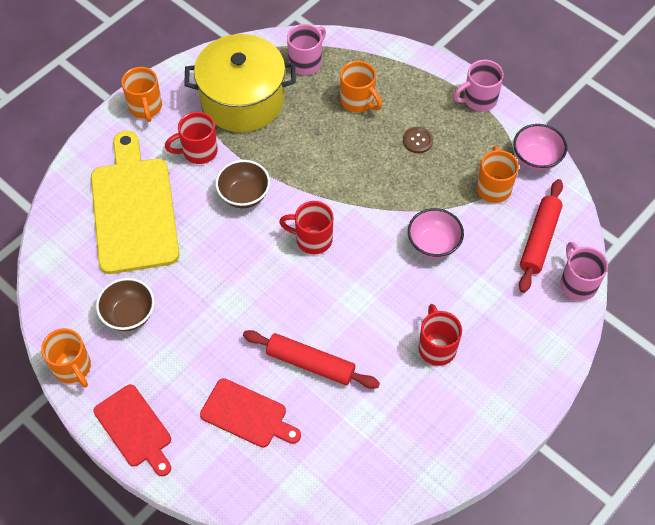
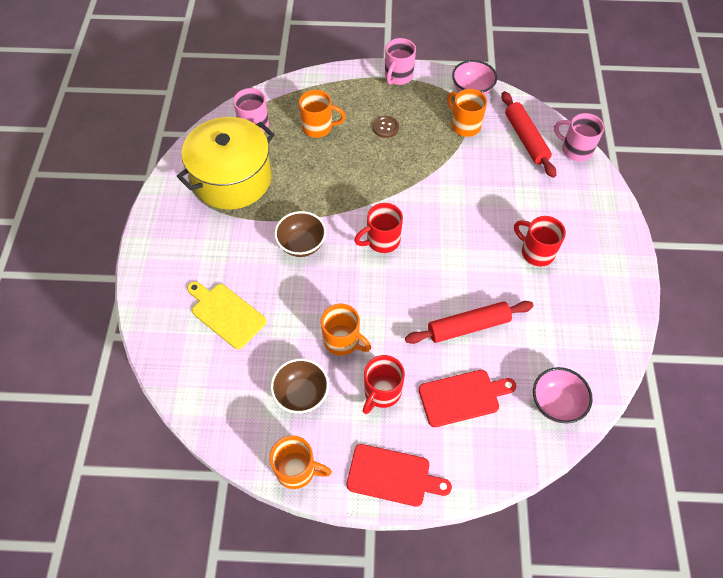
camera: 40 degrees left, 0 degrees up
(134, 209) = (226, 314): yellow cutting board -> yellow cutting board, size x0.56
(146, 108) = (160, 233): orange mug -> orange mug (343, 341)
(198, 151) = (235, 237): red mug -> red mug (381, 392)
(433, 244) = (465, 187): pink bowl -> pink bowl (556, 403)

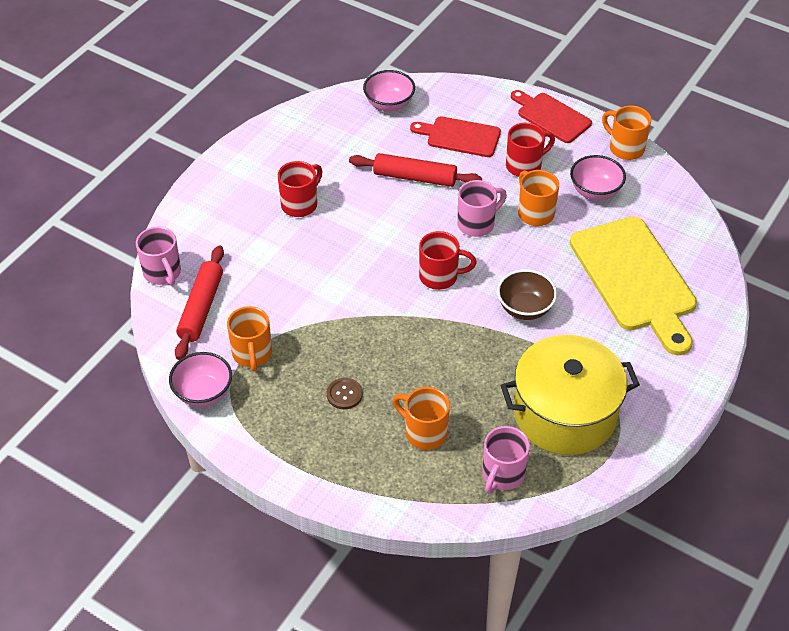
camera: 150 degrees left, 10 degrees down
(226, 314) = (635, 279): yellow cutting board -> yellow cutting board, size x1.79
(301, 394) = (595, 191): brown bowl -> pink bowl
(398, 76) = (275, 456): pink mug -> pink mug (477, 224)
(536, 252) = (300, 204): red mug -> red mug turned 120 degrees counterclockwise

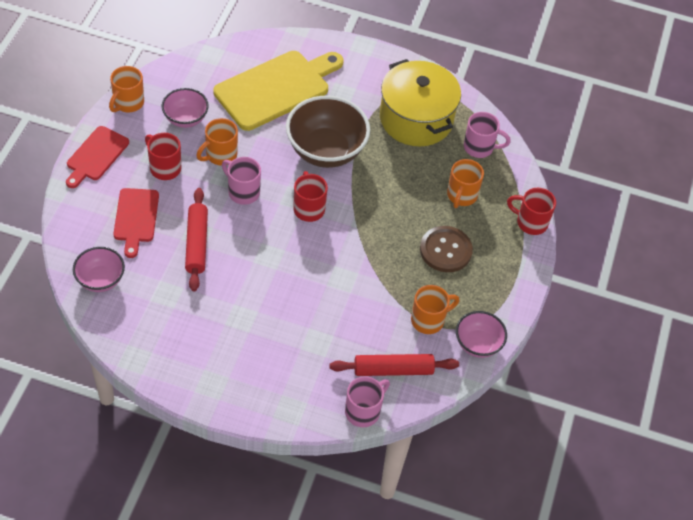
camera: 110 degrees left, 5 degrees up
(300, 204) = (251, 324): red mug -> red mug (530, 222)
(344, 394) = (445, 250): brown button -> brown button, size x1.85
(525, 308) = (326, 151): brown bowl -> brown bowl, size x1.78

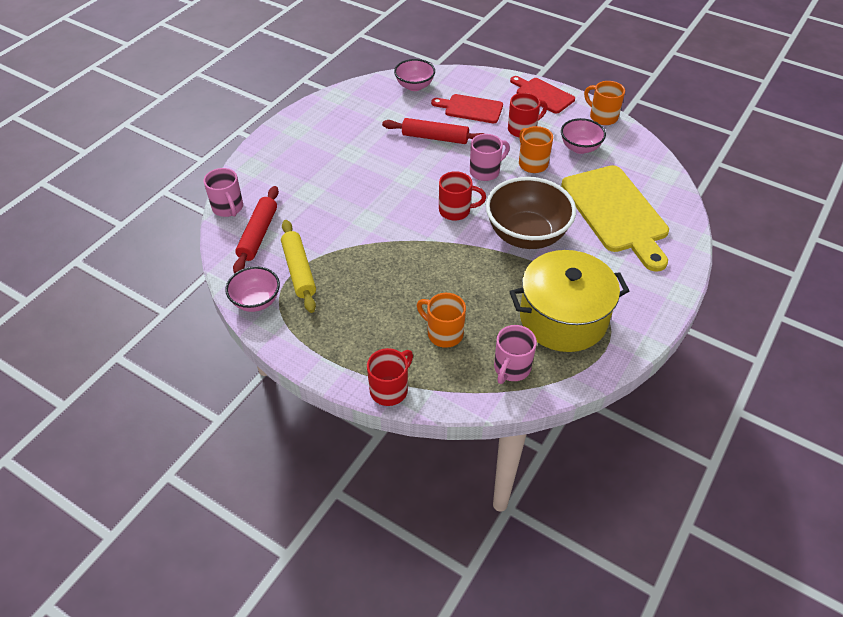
camera: 110 degrees right, 5 degrees down
(429, 320) = (299, 271): orange mug -> yellow rolling pin
(445, 250) = (376, 302): brown button -> none

